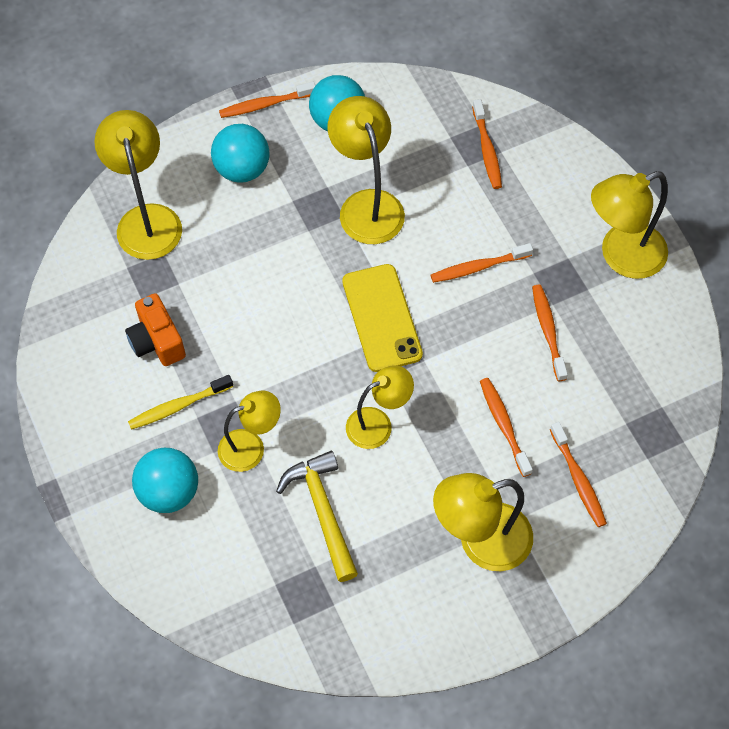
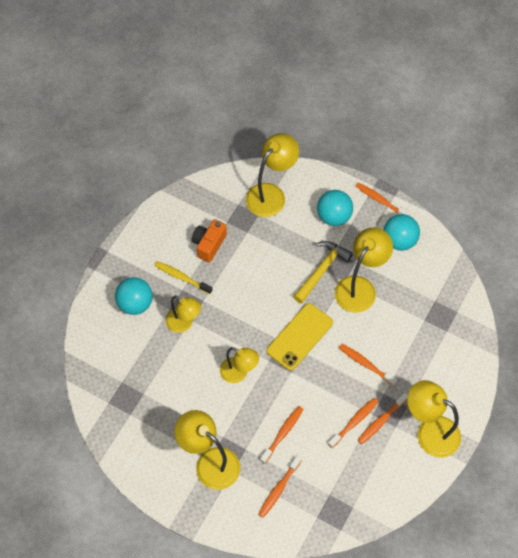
camera: 55 degrees right, 0 degrees up
(323, 511) = (174, 378): yellow hammer -> yellow hammer (322, 270)
(487, 150) = (441, 323): orange toothbrush -> orange toothbrush (381, 421)

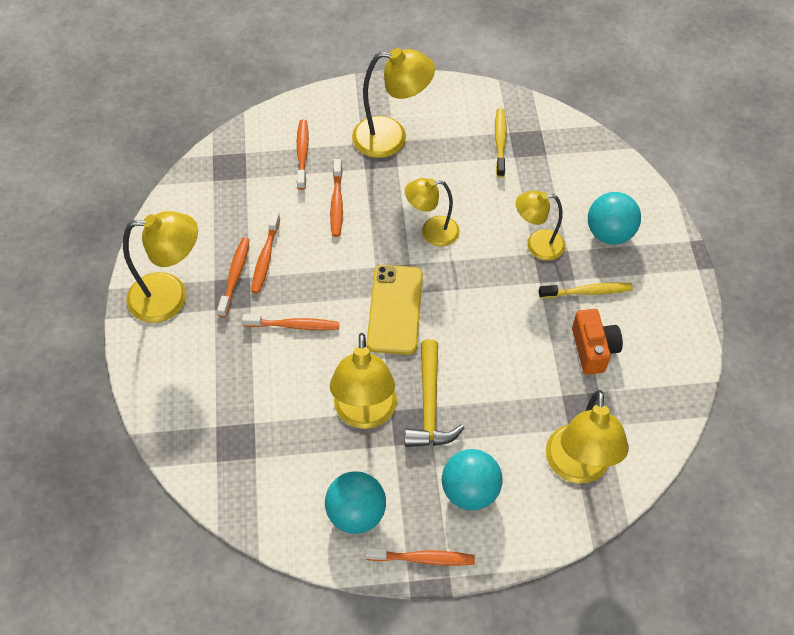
camera: 145 degrees right, 5 degrees down
(142, 410) = (500, 142): none -> yellow toothbrush

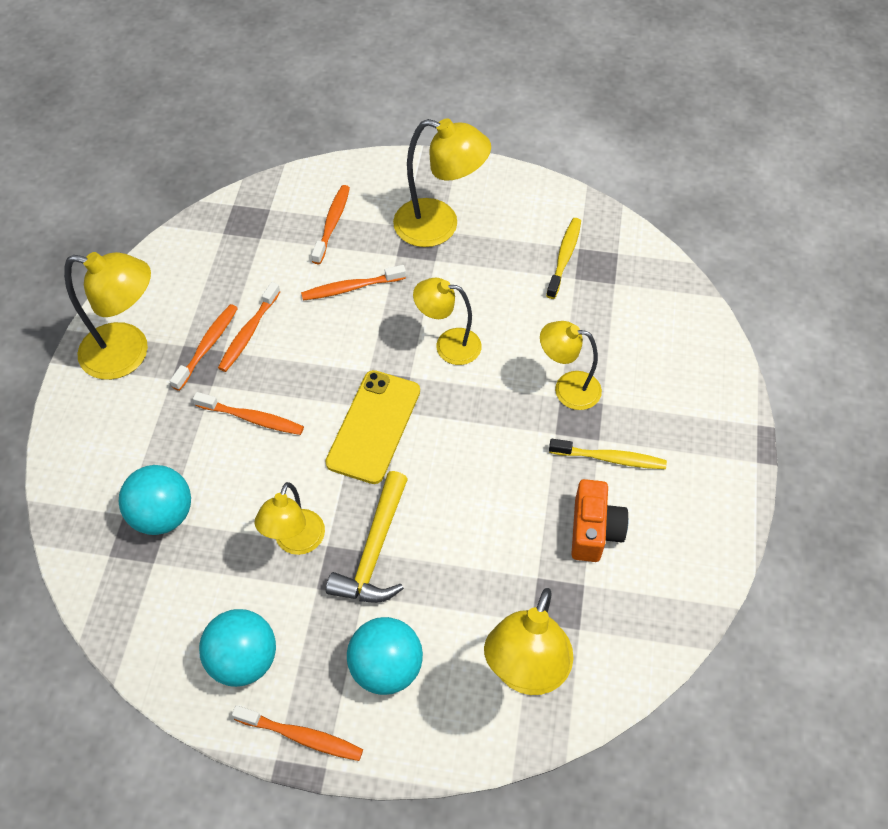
camera: 15 degrees right, 0 degrees up
(337, 203) = (351, 288): orange toothbrush -> orange toothbrush turned 60 degrees clockwise
(365, 414) = (296, 542): yellow lamp -> yellow lamp, size x0.65
(609, 233) = (660, 393): turquoise ball -> turquoise ball (163, 515)

